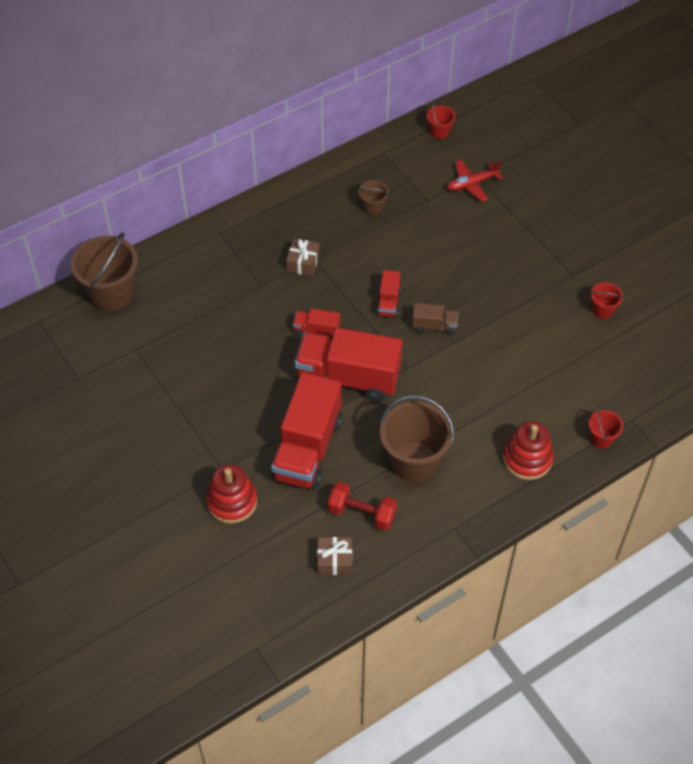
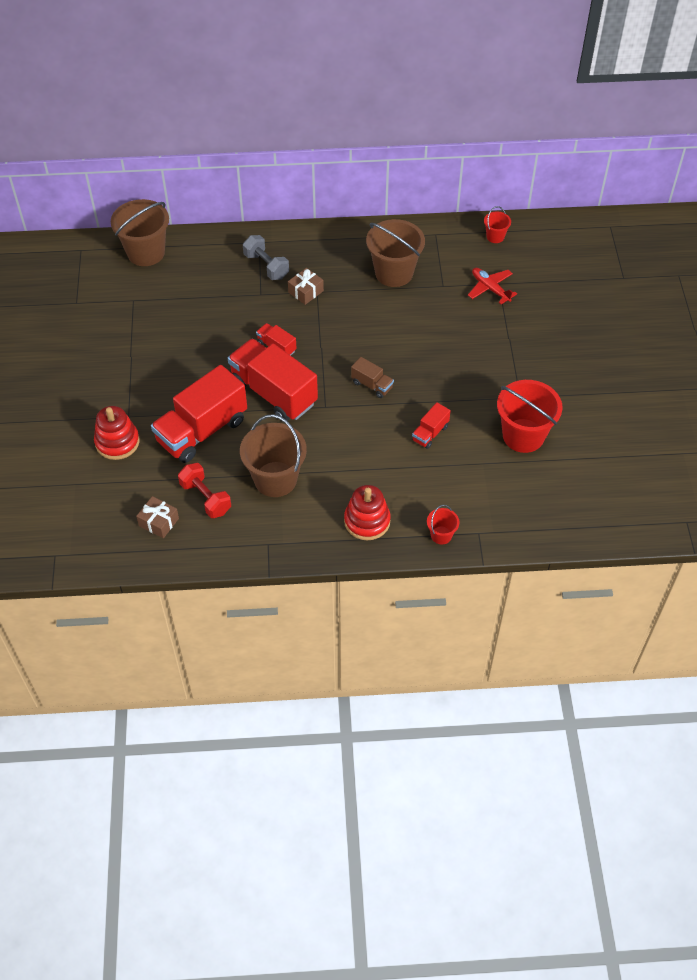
camera: 30 degrees right, 0 degrees up
(245, 254) = (266, 266): none -> grey dumbbell
(373, 207) = (394, 273): brown bucket -> brown bucket, size x2.07
(388, 302) = (349, 351): red truck -> red truck (430, 433)
(472, 184) = (490, 289): red plane -> red plane turned 45 degrees clockwise
(602, 310) = (523, 435): red bucket -> red bucket, size x2.07

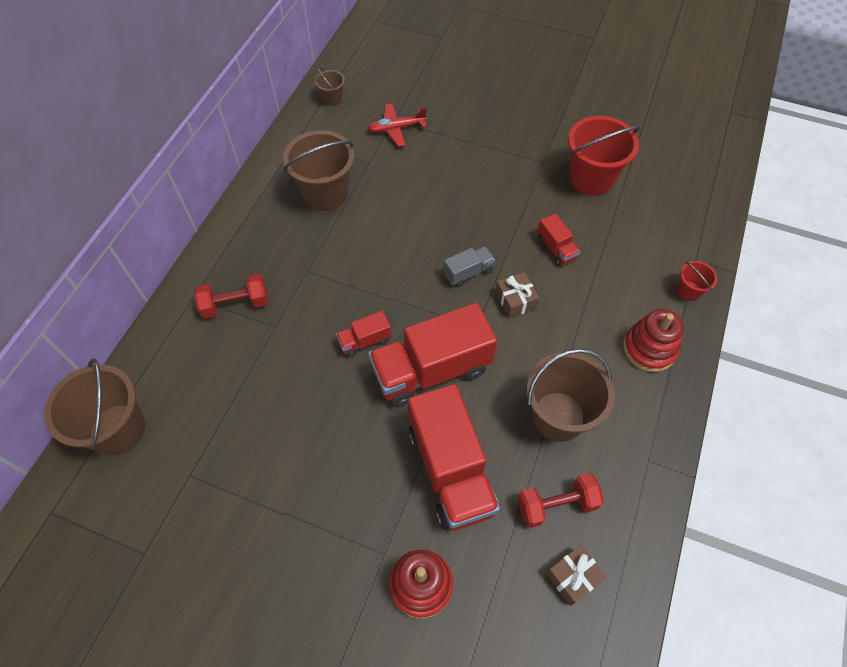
camera: 65 degrees left, 5 degrees up
(266, 266) = (235, 304): grey dumbbell -> red dumbbell
(306, 291) = (300, 281): brown gift -> brown gift (515, 300)
(372, 385) = (468, 272): brown truck -> grey truck
(495, 236) = (332, 99): red bucket -> brown bucket

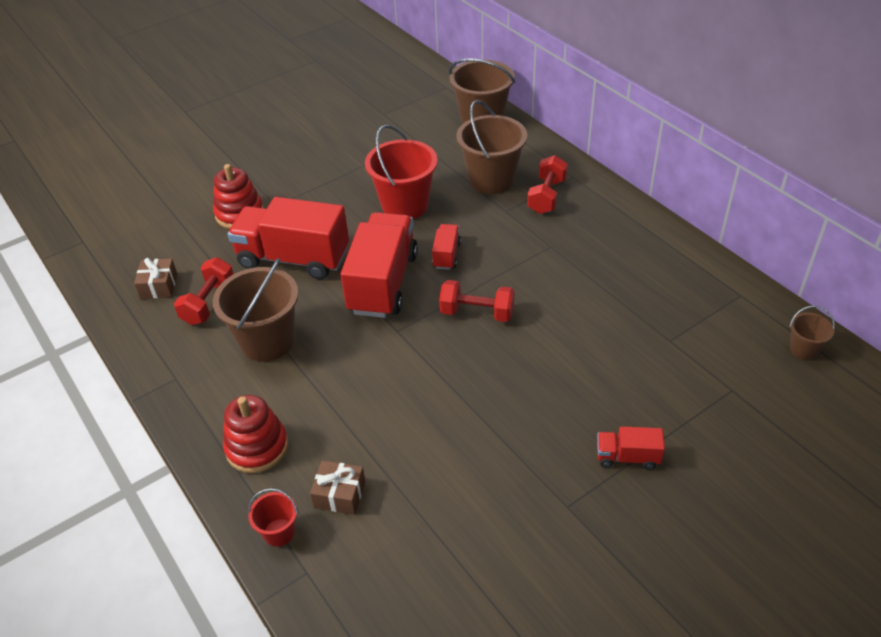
camera: 125 degrees right, 15 degrees down
(325, 193) = (642, 290): brown bucket -> brown bucket (491, 180)
(396, 129) = (714, 386): red plane -> none
(419, 283) = (477, 313): none -> red dumbbell
(468, 272) = (460, 353): grey truck -> none
(515, 300) = (399, 373): brown gift -> brown gift (339, 494)
(556, 249) = (431, 441): red truck -> red truck (627, 457)
(591, 179) = (505, 543): red bucket -> red bucket (405, 206)

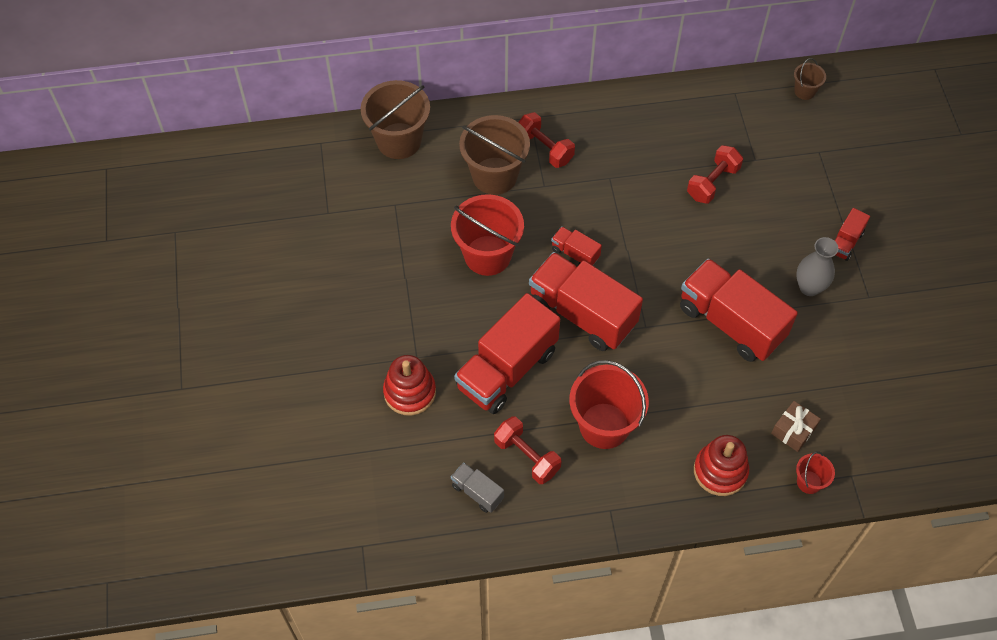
camera: 65 degrees left, 15 degrees up
(159, 286) = (477, 492): brown gift -> grey truck
(267, 341) = (604, 425): brown bucket -> red bucket
(445, 393) = (731, 322): none -> red truck
(477, 313) = (657, 264): red dumbbell -> red dumbbell (712, 183)
(539, 444) = (809, 287): none -> grey vase

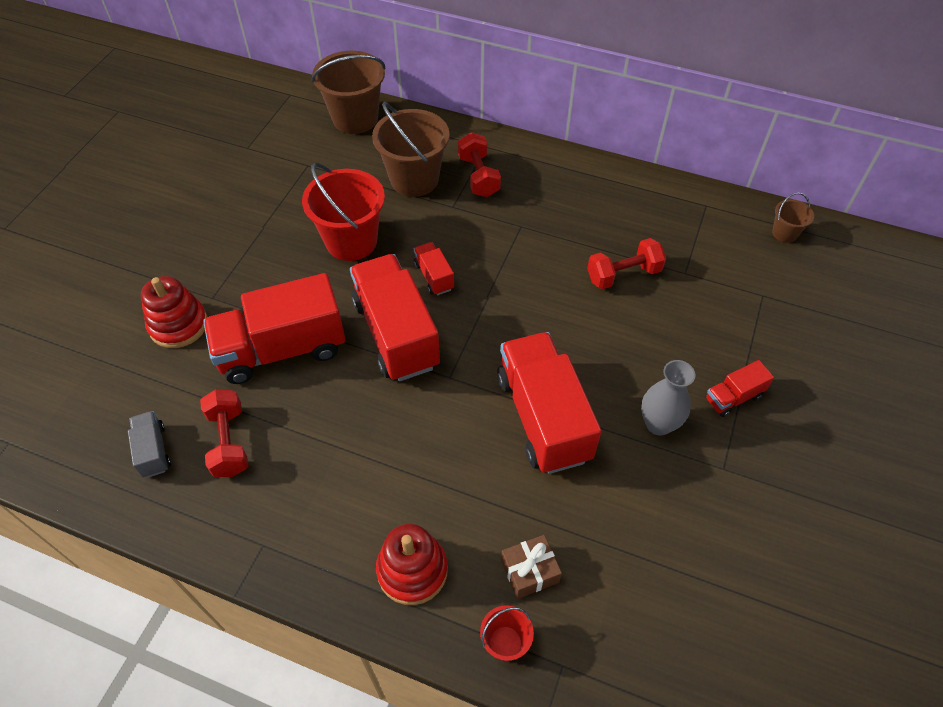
camera: 30 degrees right, 5 degrees down
(604, 425) = (329, 453): red bucket -> none

